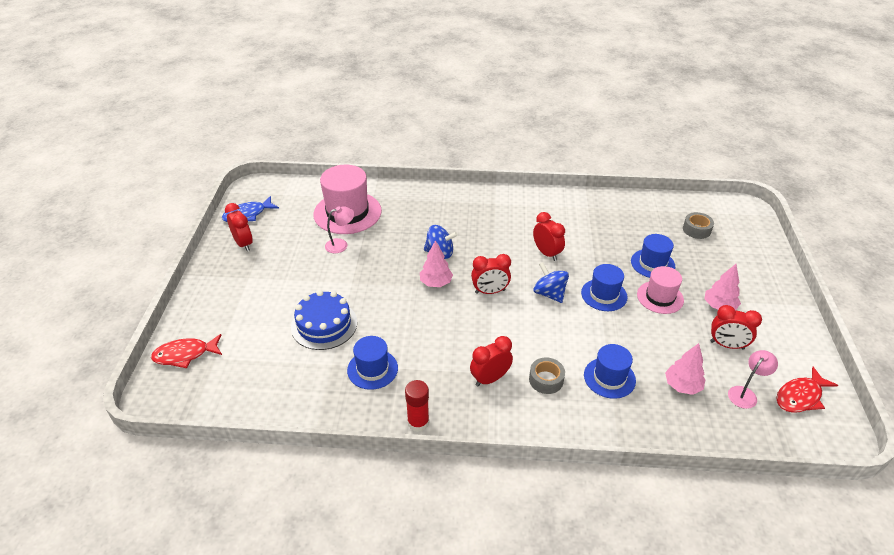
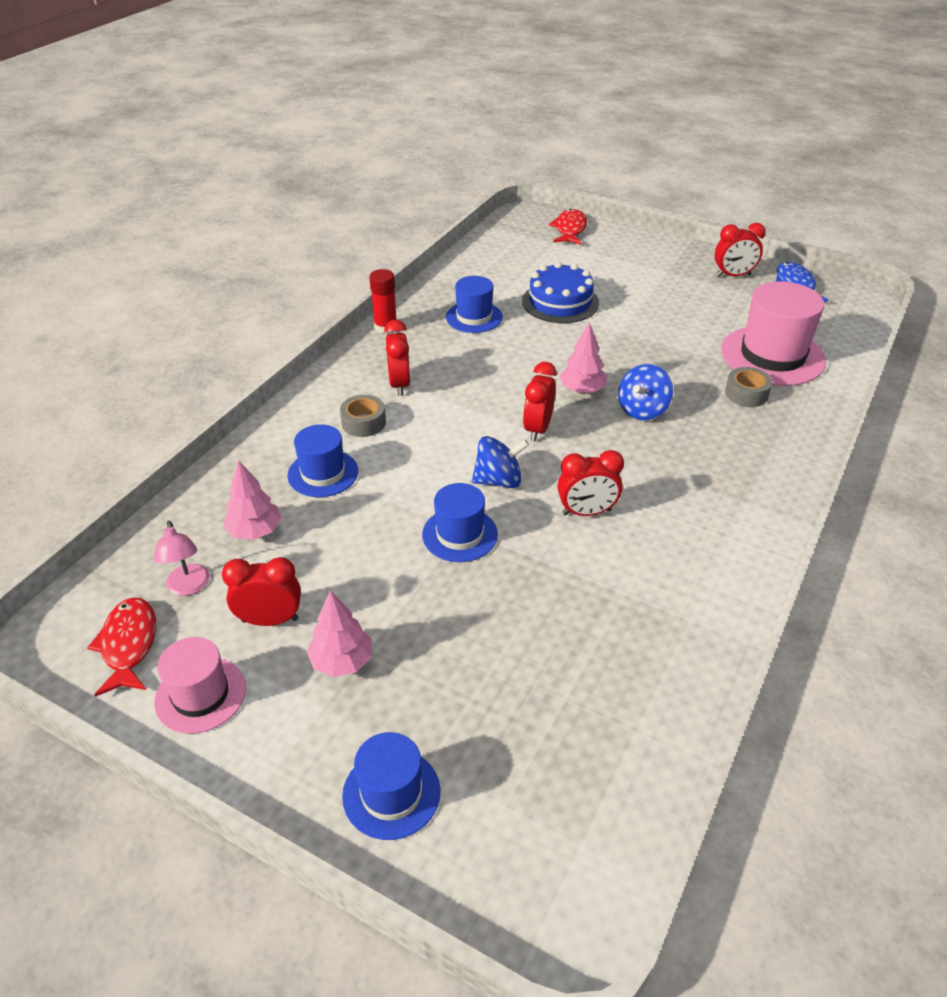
camera: 115 degrees right, 0 degrees up
(341, 244) = (700, 337): pink lamp -> none
(652, 264) = (489, 630): blue hat -> blue hat (391, 793)
(660, 297) = (412, 596): pink hat -> pink hat (200, 695)
(696, 230) = (544, 760): grey tape -> grey tape (746, 394)
(727, 345) = (270, 620): red clock -> red clock turned 45 degrees clockwise

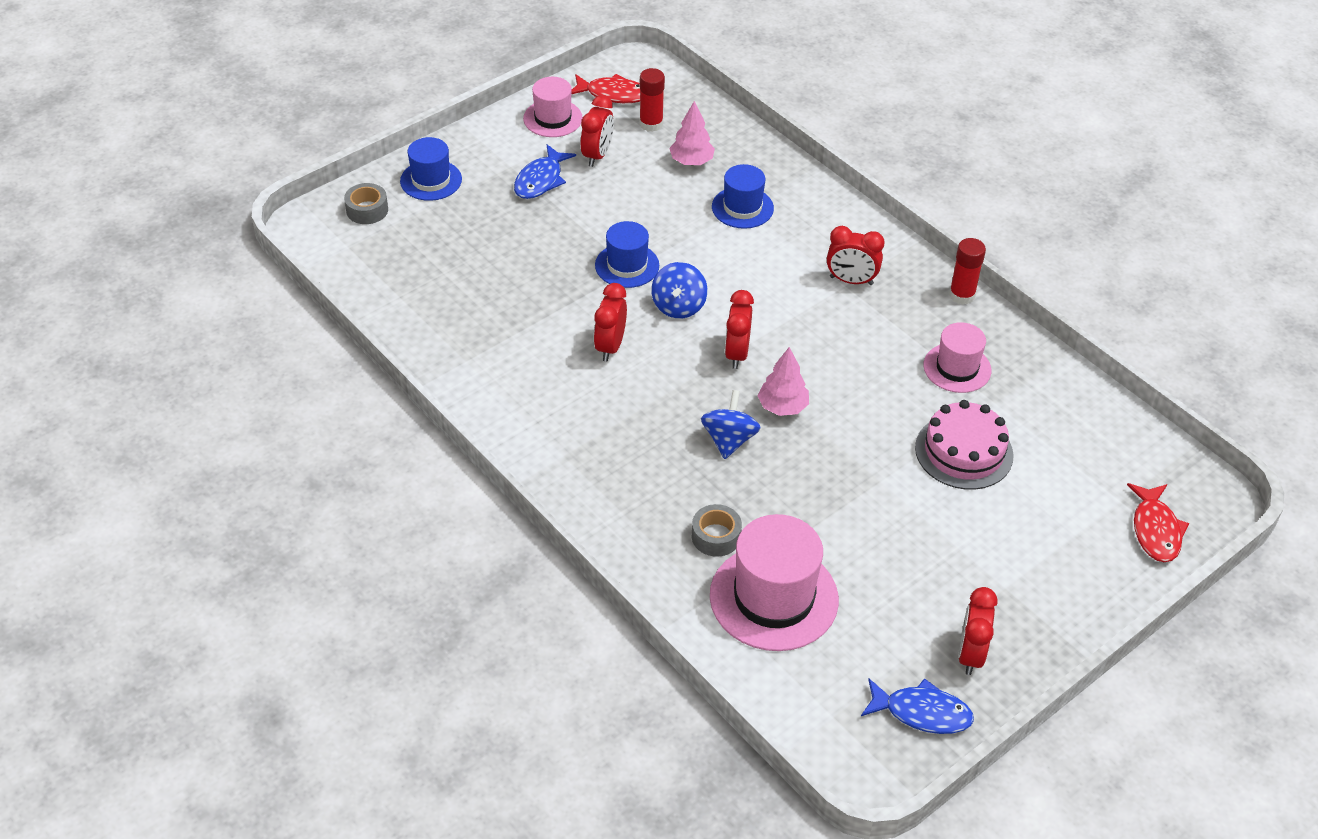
camera: 110 degrees right, 5 degrees up
(188, 587) = (651, 124): pink lamp -> red glue stick
(342, 661) = (541, 180): pink tree -> blue fish
(363, 423) = (801, 245): grey tape -> grey tape (367, 210)
(474, 317) = (957, 368): blue hat -> pink hat
(537, 429) = (737, 354): red clock -> red clock turned 120 degrees counterclockwise
(560, 302) = (964, 451): blue cake -> pink cake
(570, 229) = (1155, 530): red fish -> red fish turned 60 degrees clockwise
(642, 410) = (729, 440): blue spinning top -> blue spinning top turned 45 degrees clockwise

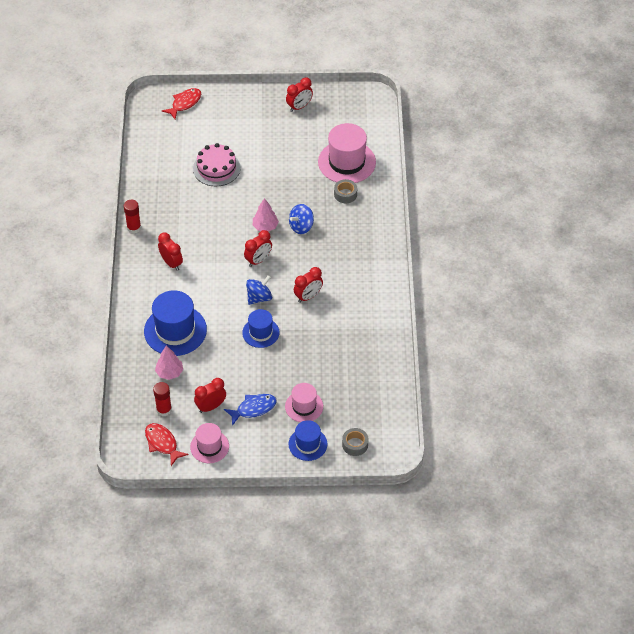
camera: 140 degrees left, 5 degrees up
(742, 207) = (175, 330): blue hat -> blue hat, size x1.69
(922, 712) = (336, 101): blue fish -> none
(957, 368) = (177, 200): pink hat -> pink hat (304, 406)

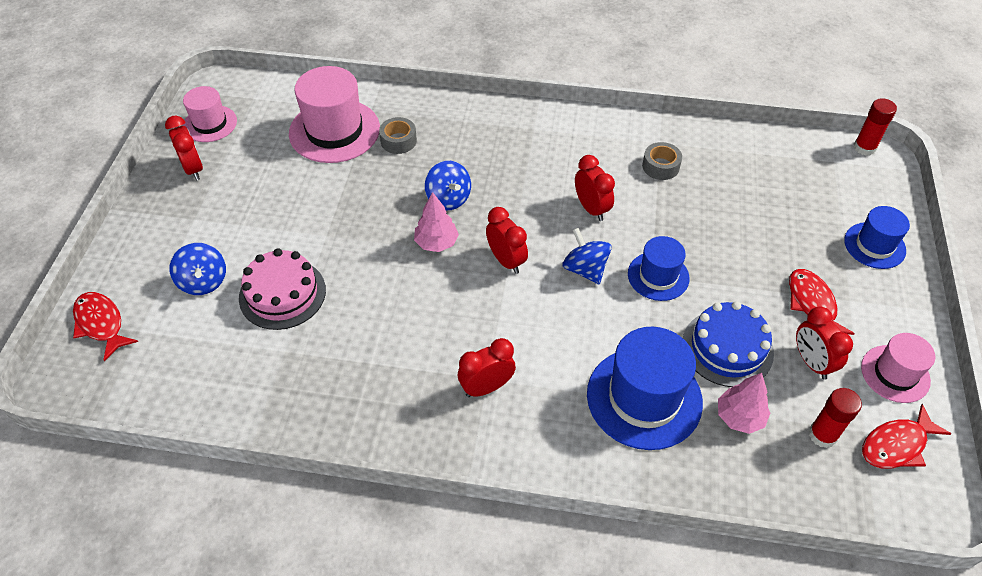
camera: 80 degrees left, 0 degrees up
(134, 228) = (384, 442): red glue stick -> red glue stick (864, 148)
(214, 367) = (727, 348): none -> blue cake
(218, 134) = (203, 281): none -> blue spinning top
(253, 408) = (812, 304): blue fish -> red fish
(304, 406) = (804, 241): pink hat -> pink hat (210, 124)
(355, 444) = (869, 193): grey tape -> grey tape (660, 166)

